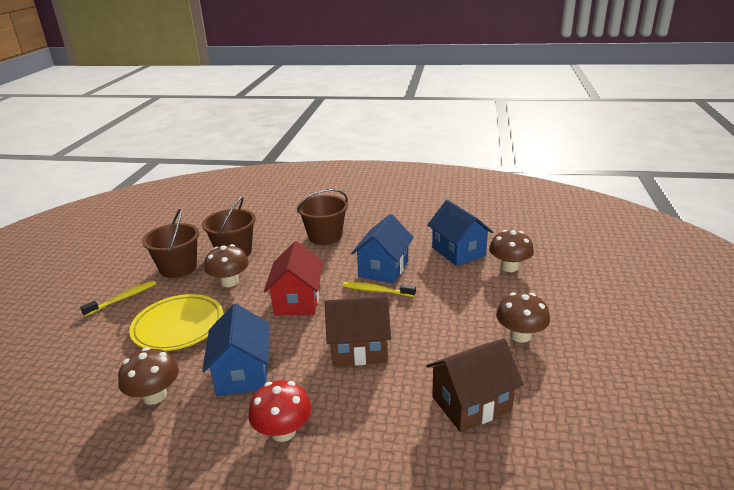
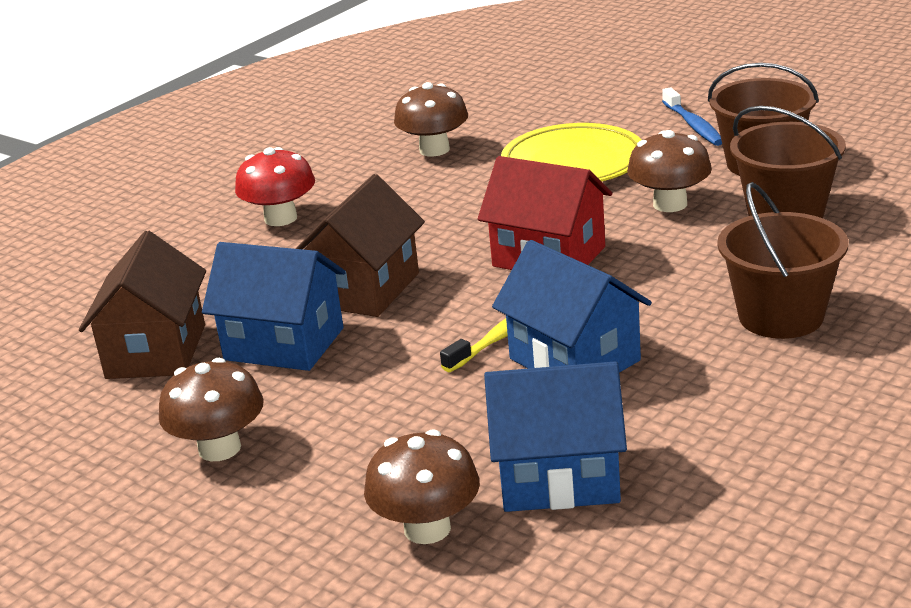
camera: 120 degrees right, 0 degrees up
(123, 298) = (693, 125): yellow toothbrush -> blue toothbrush
(242, 373) = (413, 201): blue house -> blue house (284, 344)

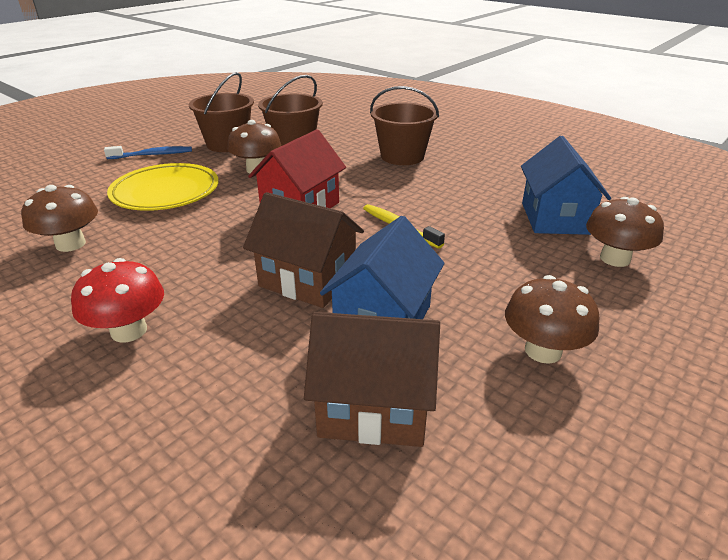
camera: 90 degrees left, 5 degrees up
(574, 359) = (433, 207): blue house -> none

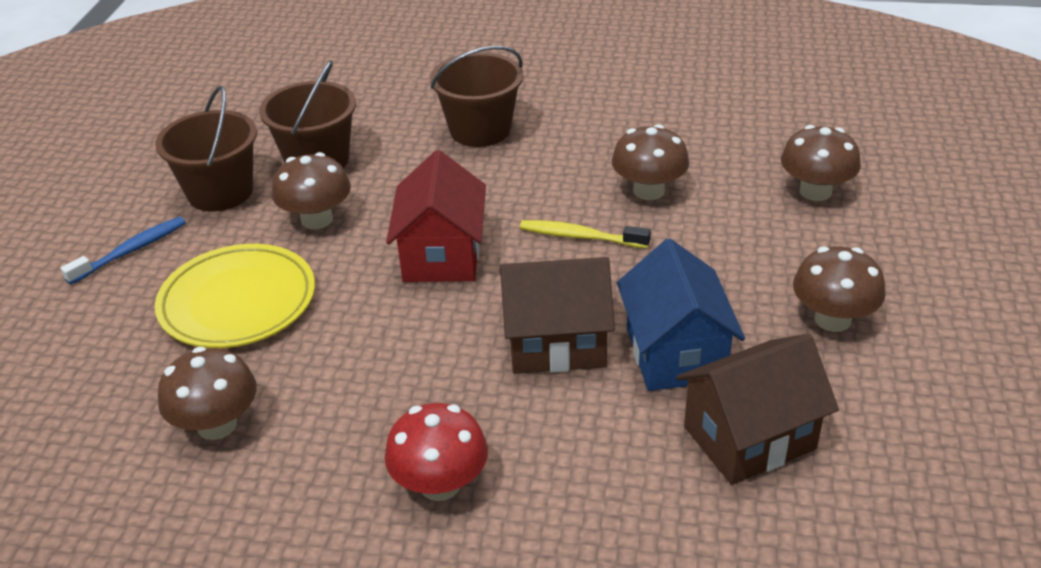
camera: 30 degrees left, 5 degrees up
(477, 217) = (648, 191): none -> brown mushroom
(554, 218) = (724, 161): blue house -> none

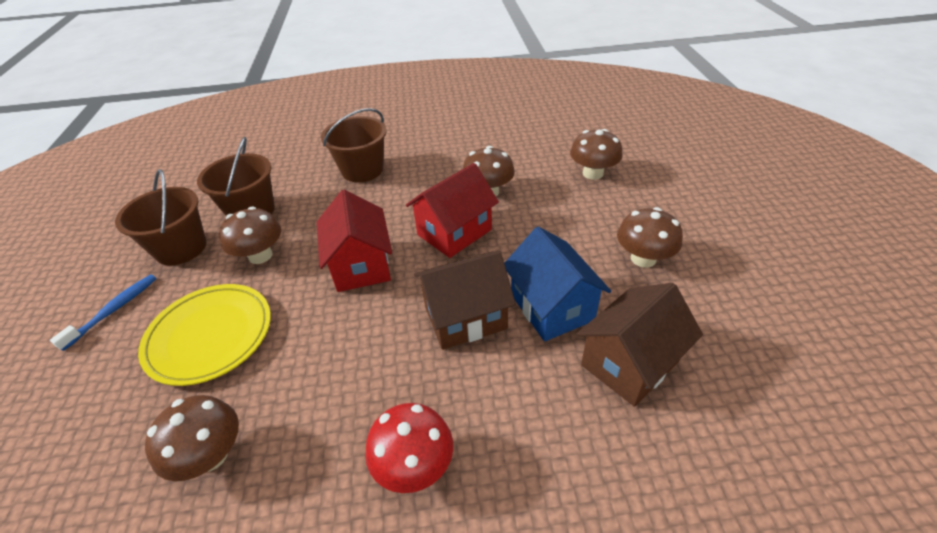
camera: 15 degrees left, 5 degrees up
(580, 237) = (454, 232): yellow toothbrush -> red house

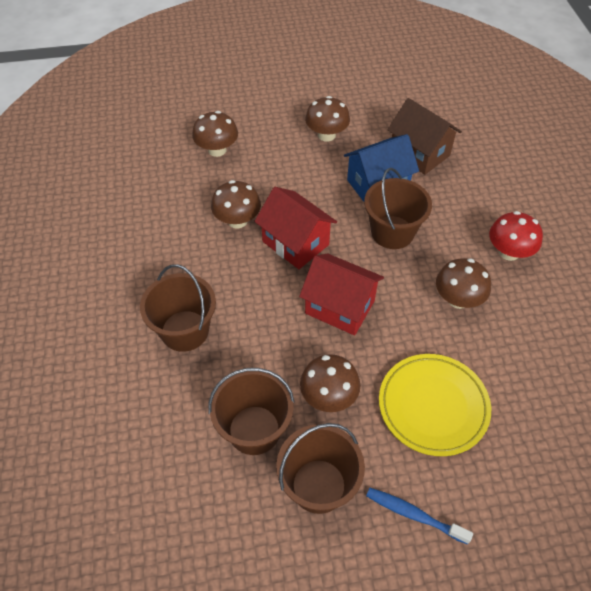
camera: 95 degrees left, 10 degrees up
(211, 455) = (531, 366): brown mushroom -> brown mushroom (458, 299)
(361, 265) = (340, 307): red house -> red house turned 45 degrees clockwise
(465, 317) = (392, 232): brown house -> brown bucket

